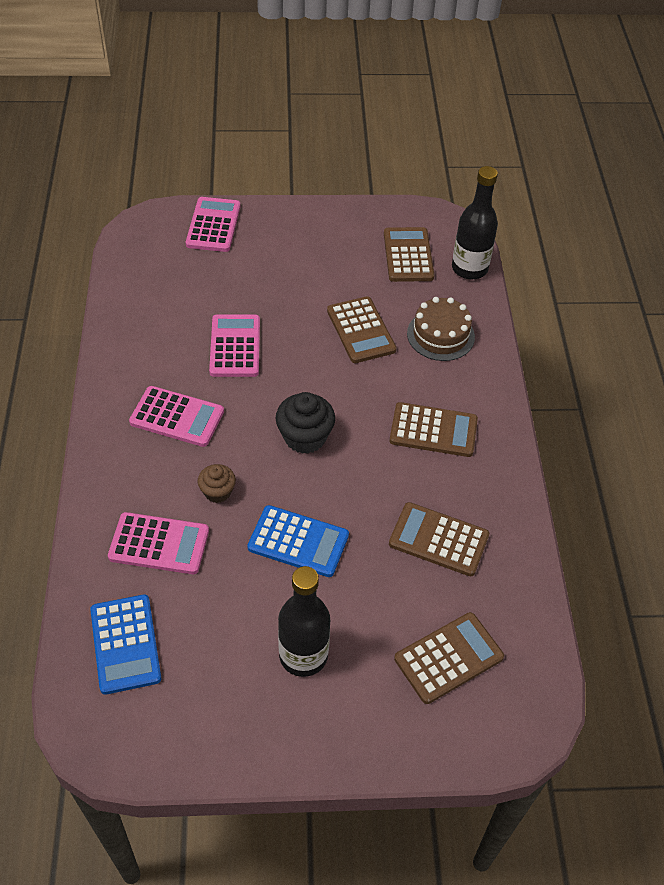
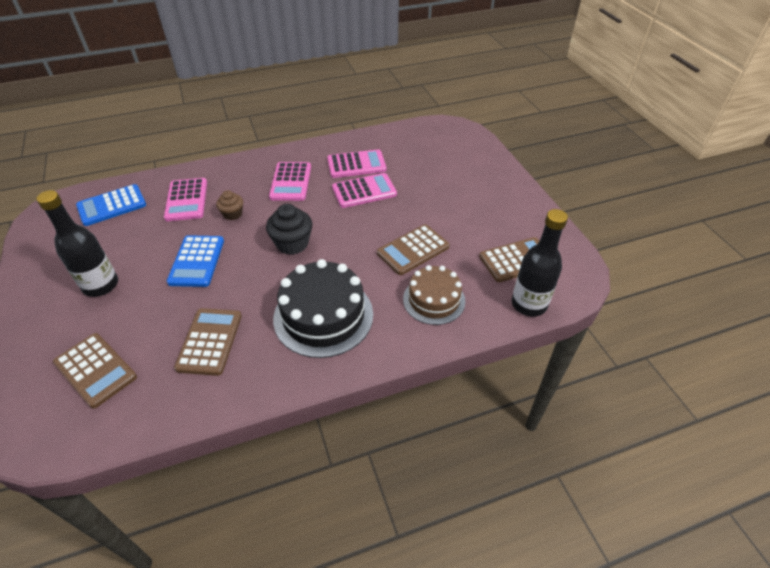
camera: 75 degrees right, 5 degrees down
(213, 225) = (475, 154): pink calculator -> pink calculator (356, 164)
(433, 430) = (323, 316): brown calculator -> black cake

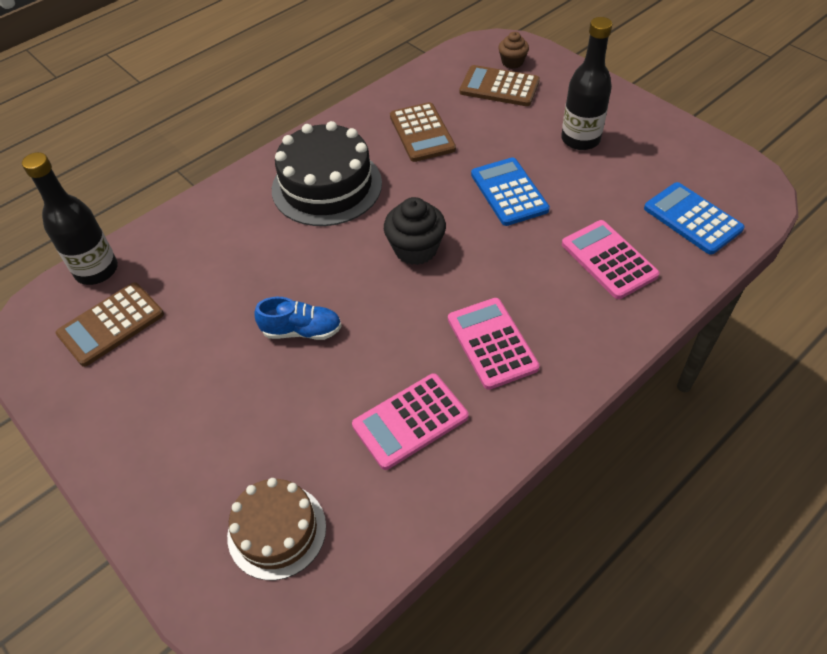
camera: 160 degrees right, 5 degrees up
(112, 205) = (692, 219): blue calculator -> blue calculator turned 75 degrees counterclockwise
(232, 214) = (526, 261): brown cupcake -> brown cupcake (512, 62)
(364, 191) = (367, 367): pink calculator -> none
(392, 219) = (302, 331): none -> blue shoe
(413, 250) = (255, 292): brown calculator -> none
(434, 300) = (211, 239): brown cake -> brown cake (277, 531)

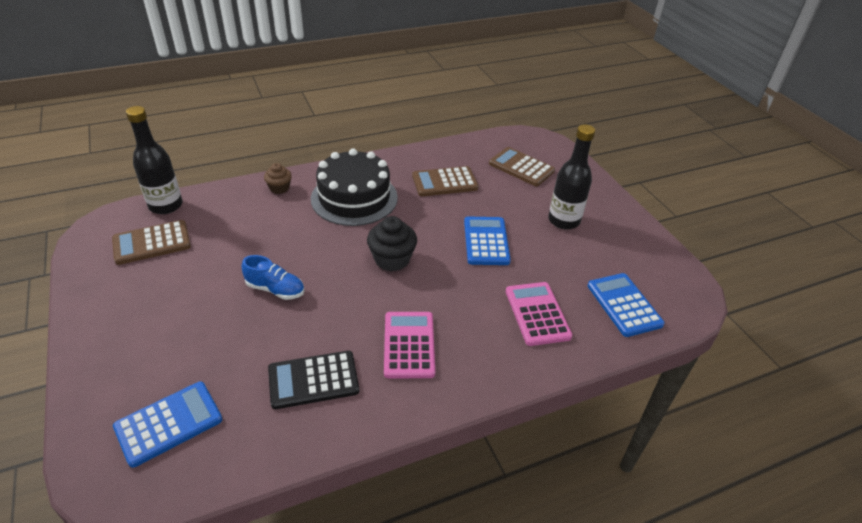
camera: 15 degrees right, 10 degrees down
(277, 531) = (169, 423): brown cake -> blue calculator
(410, 421) = (313, 380): pink calculator -> black calculator
(422, 133) = (444, 182): brown calculator -> brown calculator turned 75 degrees clockwise
(512, 62) = (541, 153): brown cupcake -> brown cupcake (279, 188)

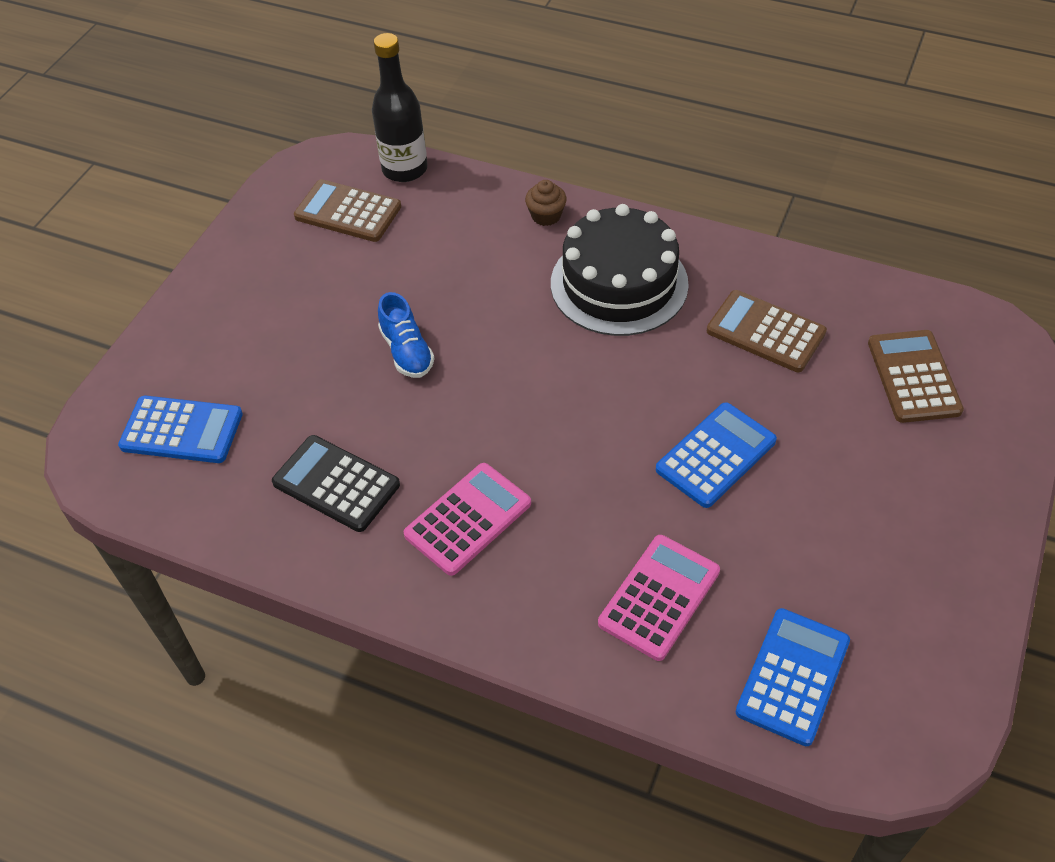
camera: 50 degrees right, 10 degrees up
(392, 259) = (569, 400): black cupcake -> none
(563, 220) = (869, 500): black bottle -> none

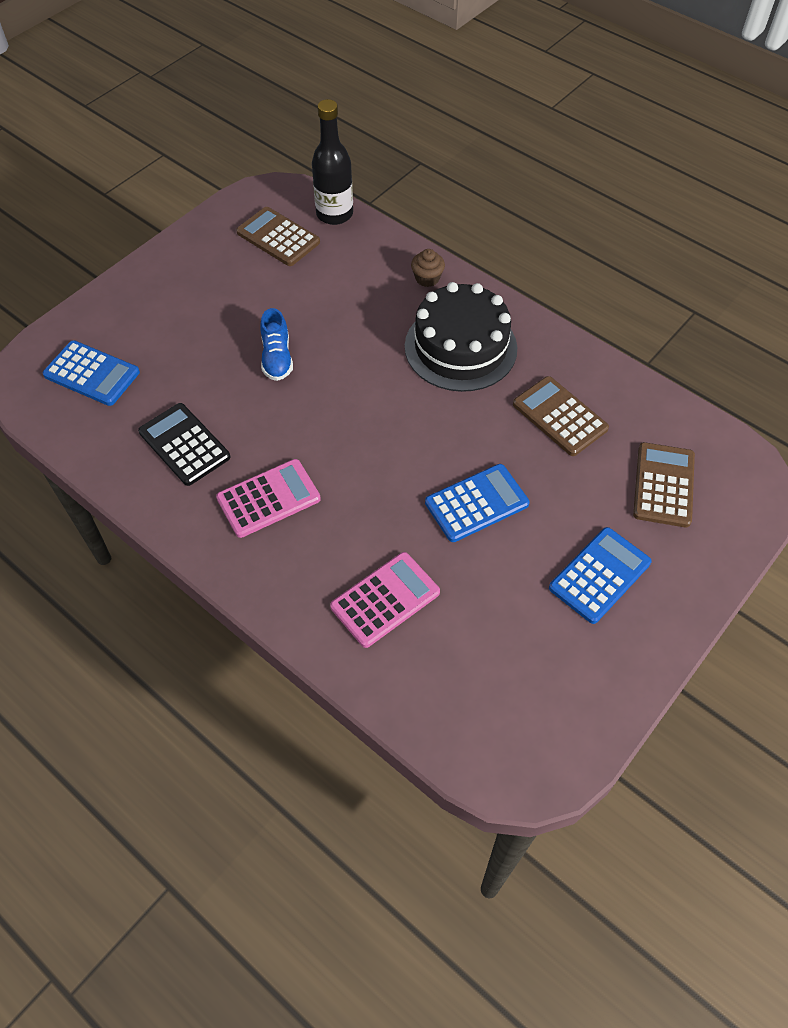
camera: 15 degrees right, 5 degrees up
(793, 676) = (460, 690): blue calculator -> blue calculator (599, 575)

